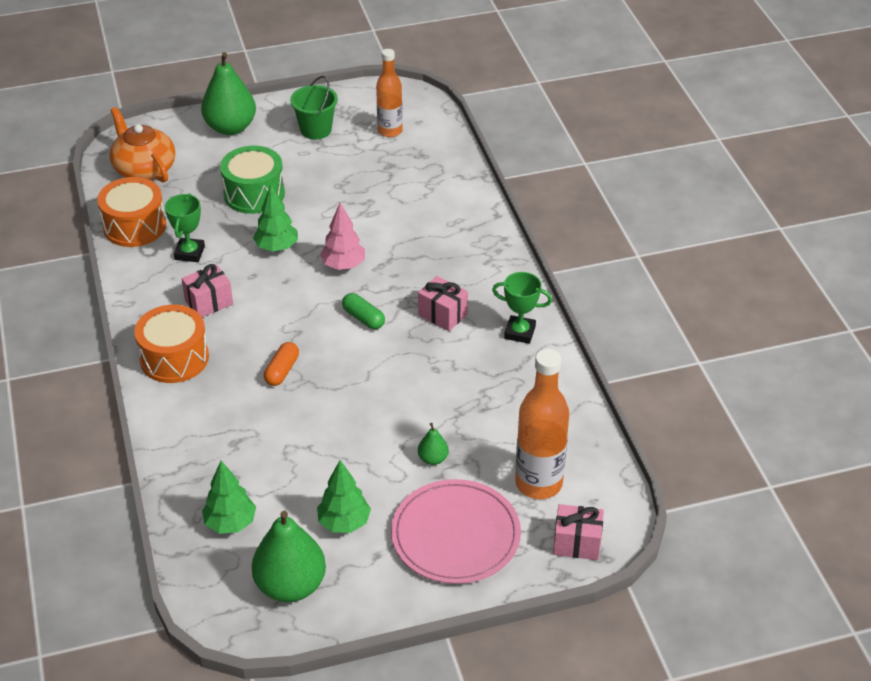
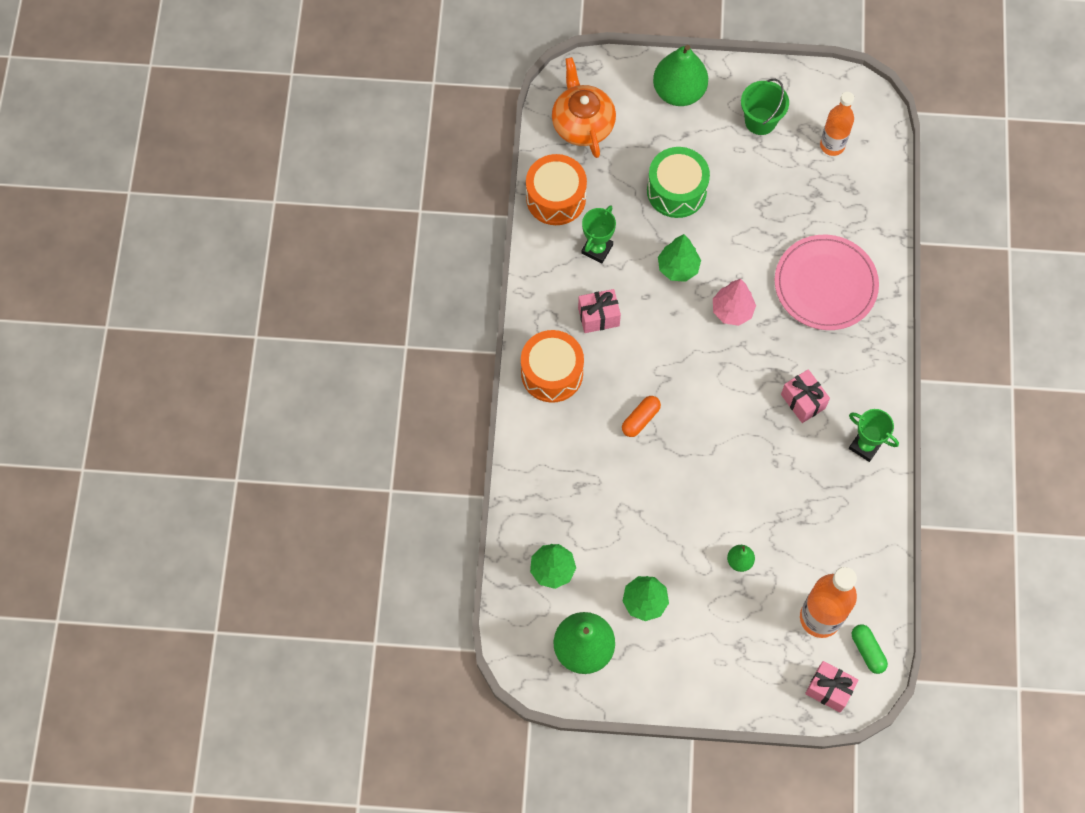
camera: 20 degrees right, 25 degrees up
(363, 318) = (730, 381): green capsule -> green capsule (867, 651)
(455, 535) = (732, 646): pink plate -> pink plate (825, 284)

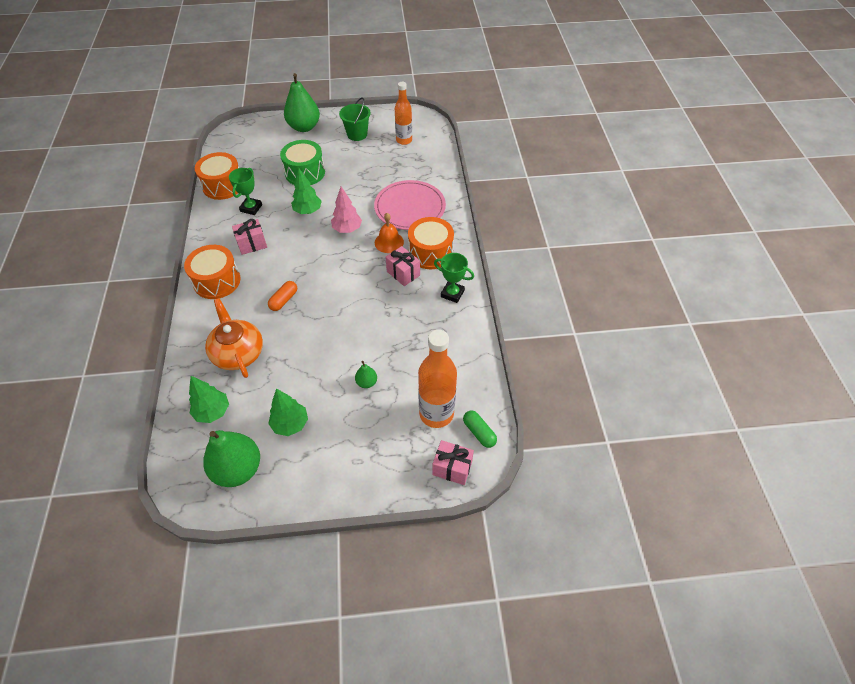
camera: 10 degrees left, 15 degrees down
(582, 123) = (242, 148): orange teapot -> orange teapot (238, 353)
(789, 344) = (389, 242): none -> orange bell
(845, 371) = (430, 252): none -> orange drum

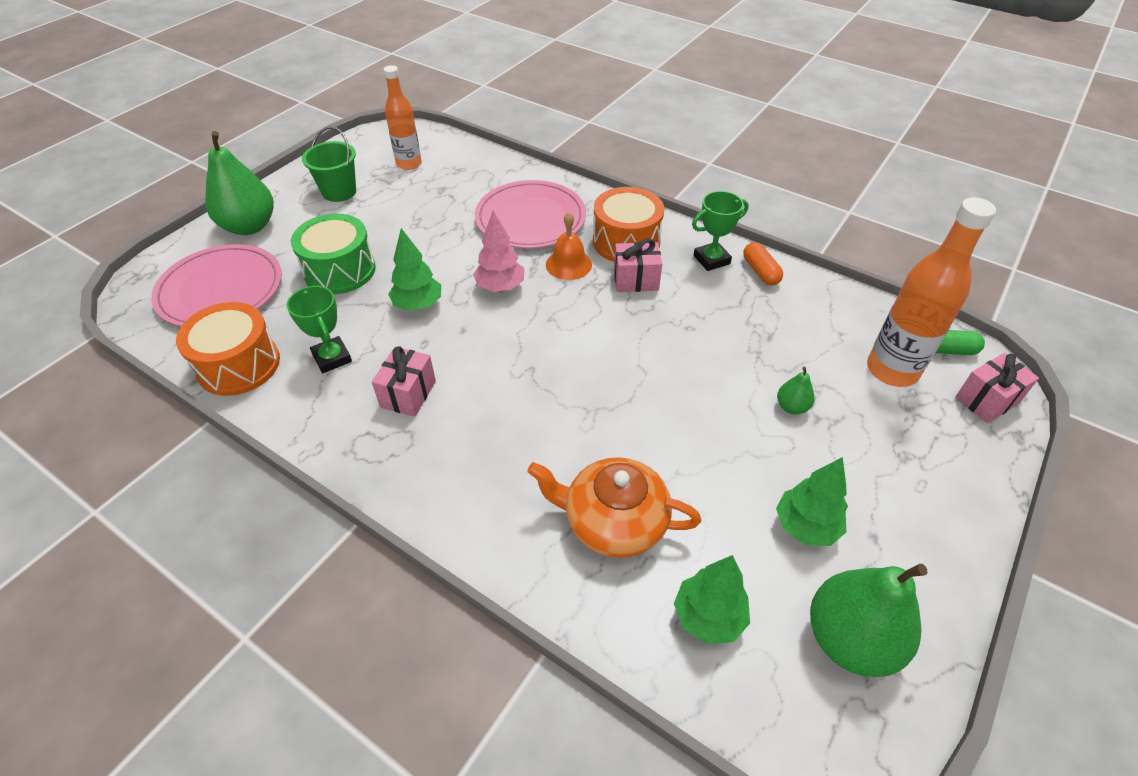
camera: 50 degrees left, 5 degrees down
(217, 281) = (435, 474): orange drum -> none
(258, 149) = (220, 290): none -> pink plate
(284, 300) = (561, 415): orange capsule -> orange capsule (760, 271)

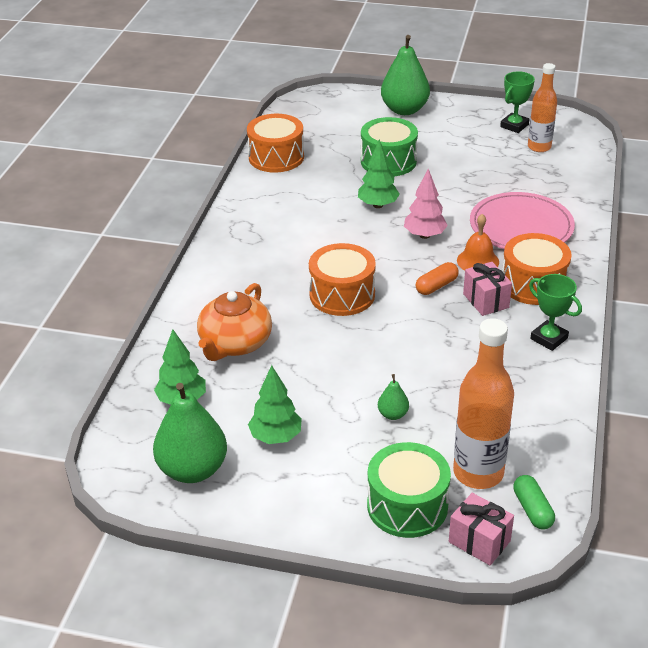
camera: 70 degrees right, 10 degrees down
(220, 290) = (335, 124): pink plate -> none
(332, 358) = (304, 188): green trophy -> green trophy (514, 126)
(339, 192) = (474, 129): green bucket -> none
(408, 394) = (292, 228): pink gift -> none
(568, 386) = (342, 295): none -> orange drum
(613, 521) = (235, 343): orange teapot -> orange teapot turned 150 degrees counterclockwise
(760, 271) = (556, 371): orange capsule -> orange capsule (436, 286)
(934, 439) = (407, 506): none -> green drum

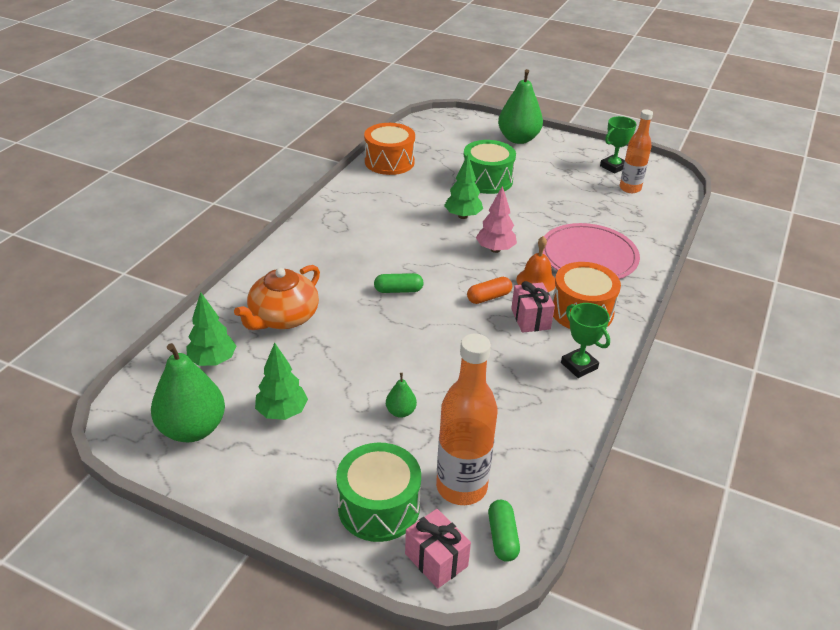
camera: 10 degrees right, 0 degrees up
(342, 295) = (398, 290): orange drum -> green capsule

